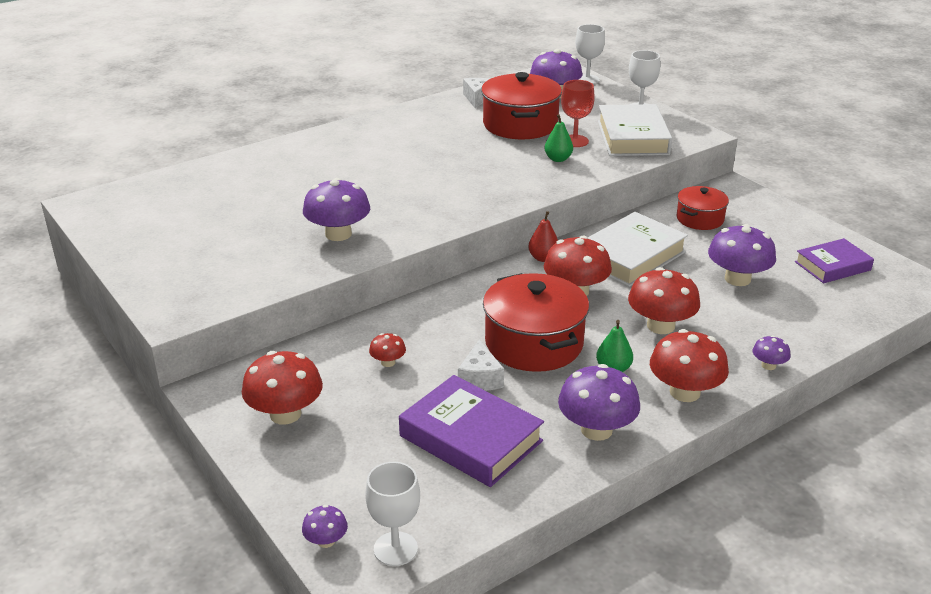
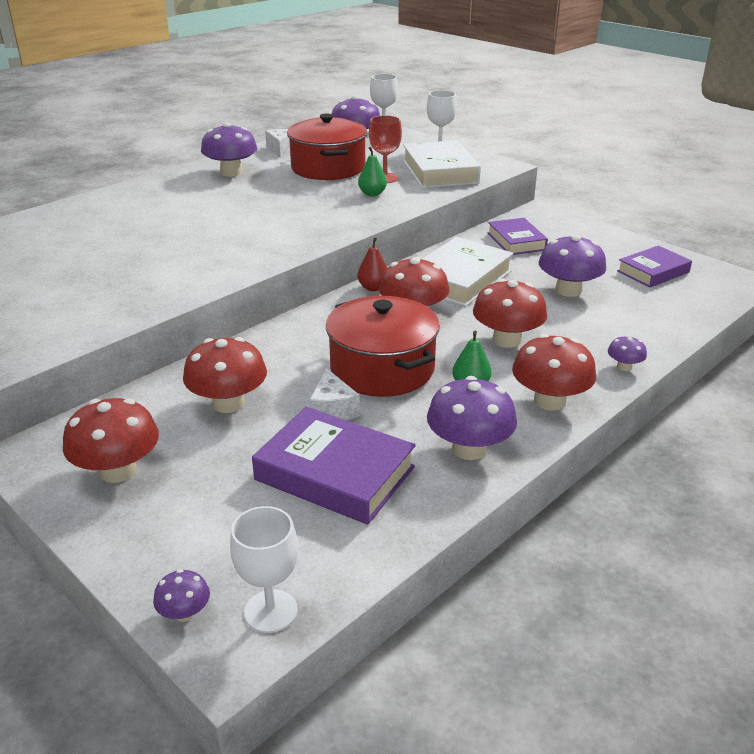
camera: 10 degrees left, 0 degrees up
(338, 234) = (157, 277): purple mushroom -> purple mushroom (231, 172)
(388, 362) = (228, 403): red mushroom -> red mushroom, size x2.02
(700, 219) = (516, 241): red pot -> purple book

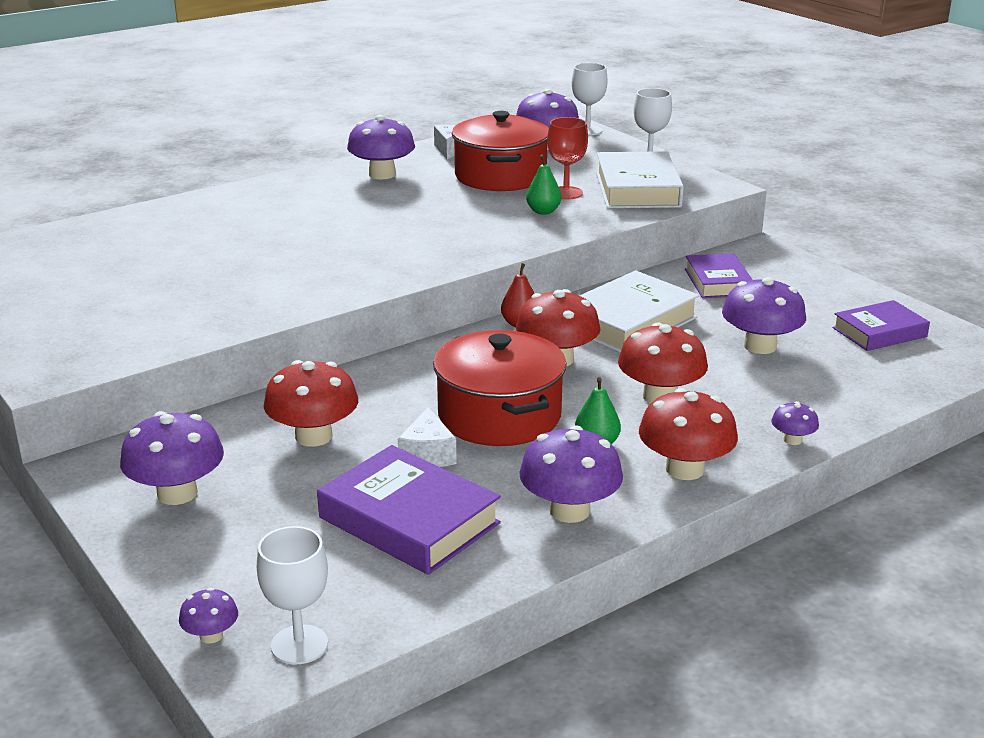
camera: 10 degrees right, 5 degrees down
(118, 471) = (177, 493): red mushroom -> purple mushroom

